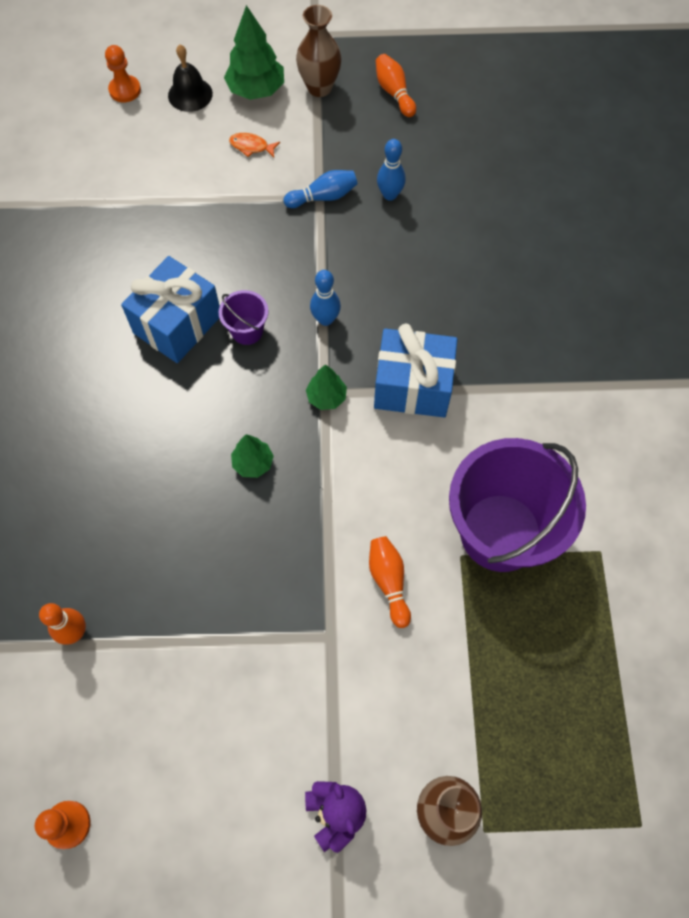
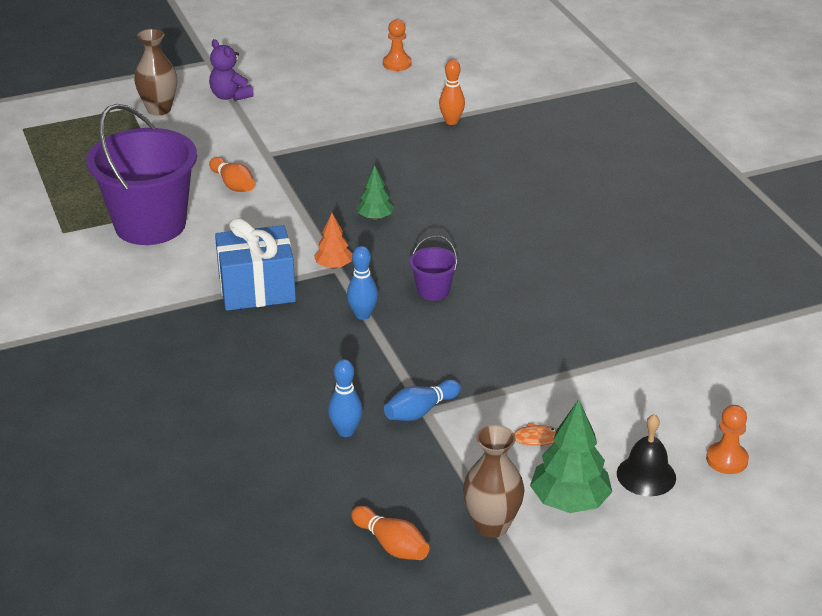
camera: 160 degrees right, 30 degrees down
(177, 324) = (501, 281): blue gift -> none
(326, 397) = (333, 266): green tree -> orange tree

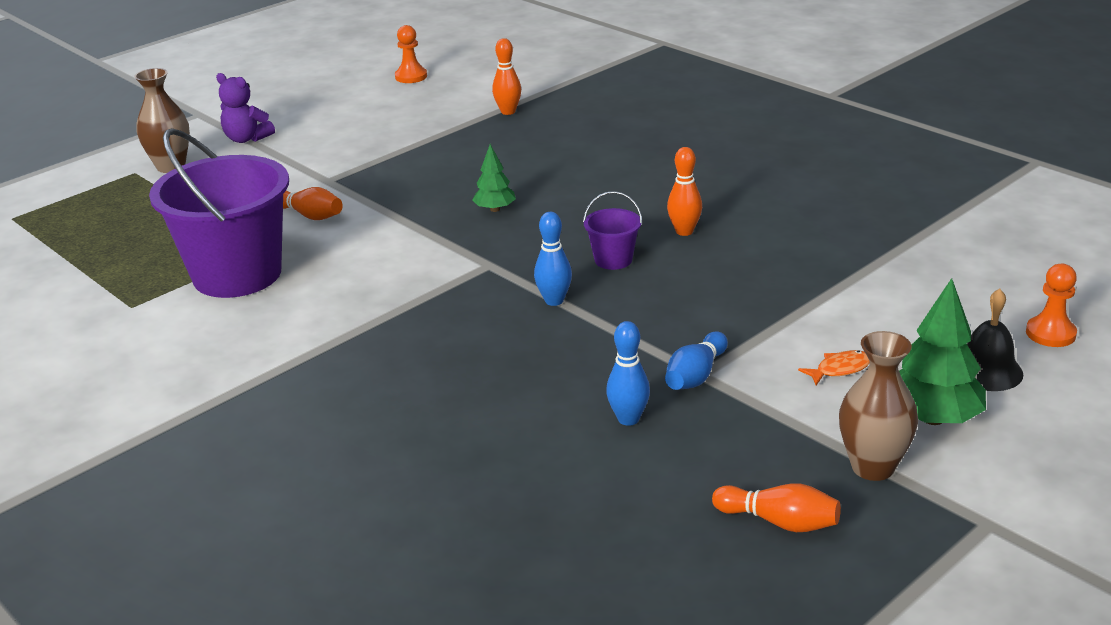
camera: 20 degrees left, 5 degrees down
(257, 289) = (412, 306): blue gift -> none
(333, 266) = (484, 263): orange tree -> none
(508, 280) = (684, 231): none -> orange bowling pin

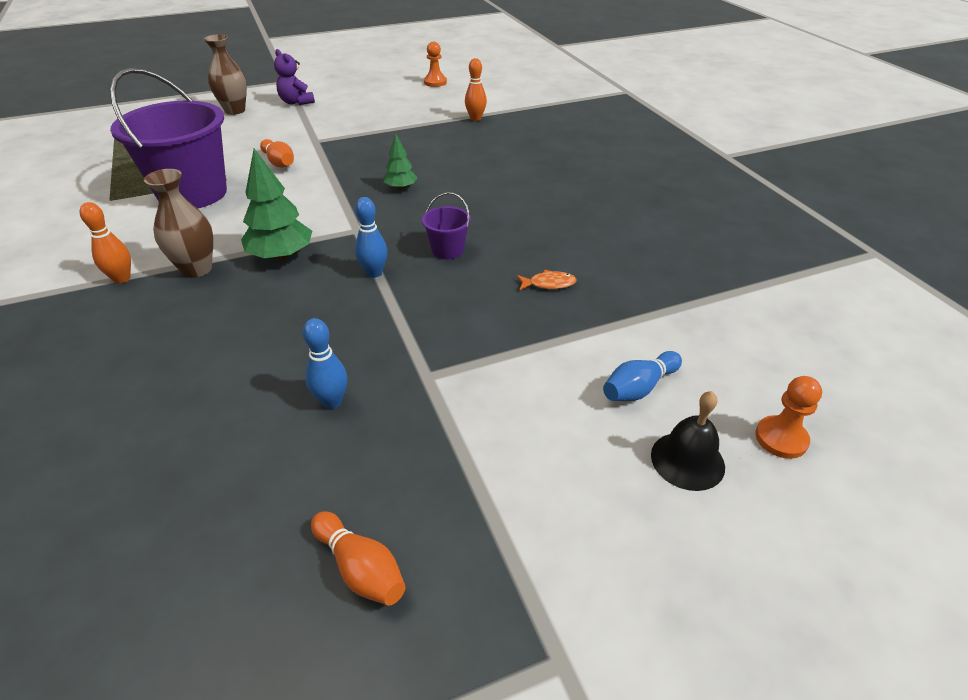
camera: 20 degrees right, 10 degrees up
(684, 231) = (521, 240): orange bowling pin -> orange bowling pin (122, 278)
(695, 376) = (421, 376): blue bowling pin -> blue bowling pin (639, 388)
(840, 369) = (548, 411): orange fish -> orange fish (549, 284)
(872, 467) = (496, 536): brown vase -> brown vase (197, 269)
(932, 418) = (596, 498): green tree -> green tree (281, 256)

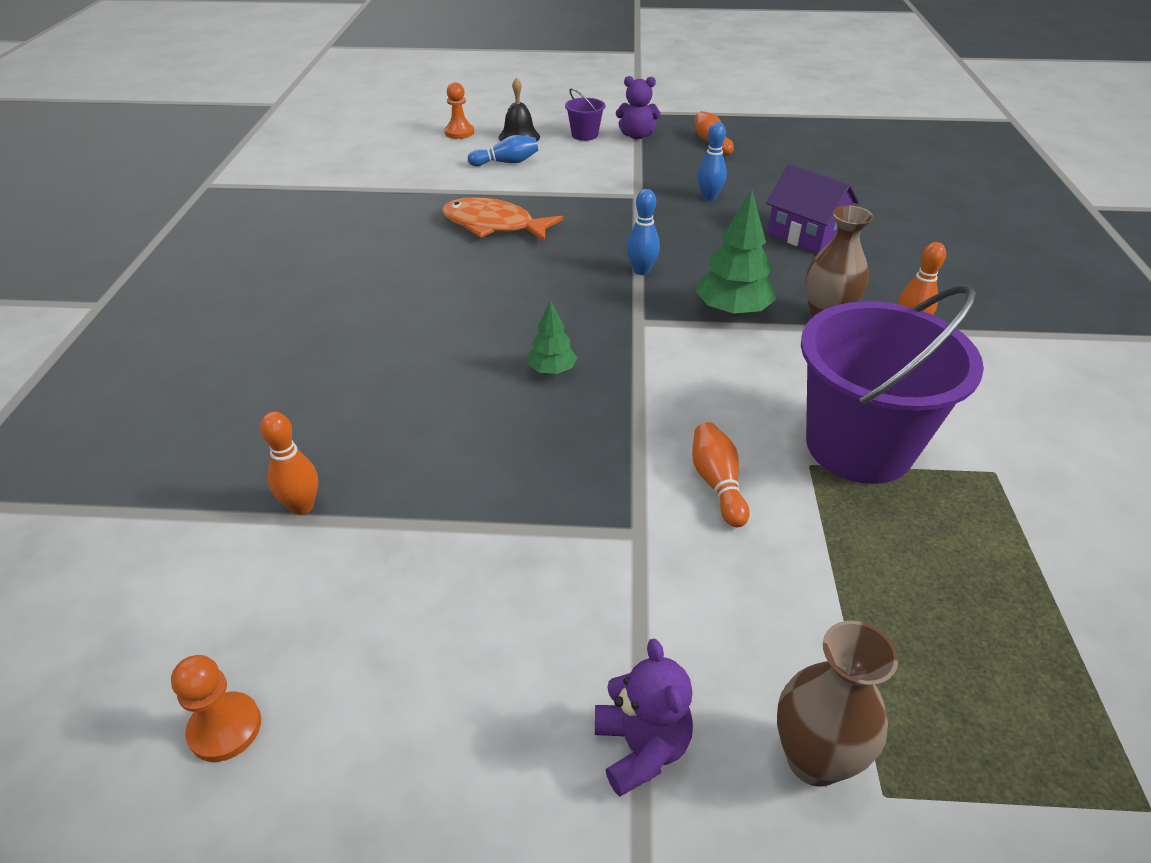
camera: 155 degrees left, 0 degrees up
(202, 368) = (805, 235): none -> purple house
(447, 250) = (556, 274): purple bucket -> purple bucket (584, 135)
(506, 541) = (637, 136): none -> purple teddy bear
(549, 284) = (494, 225): orange fish -> orange fish, size x2.19

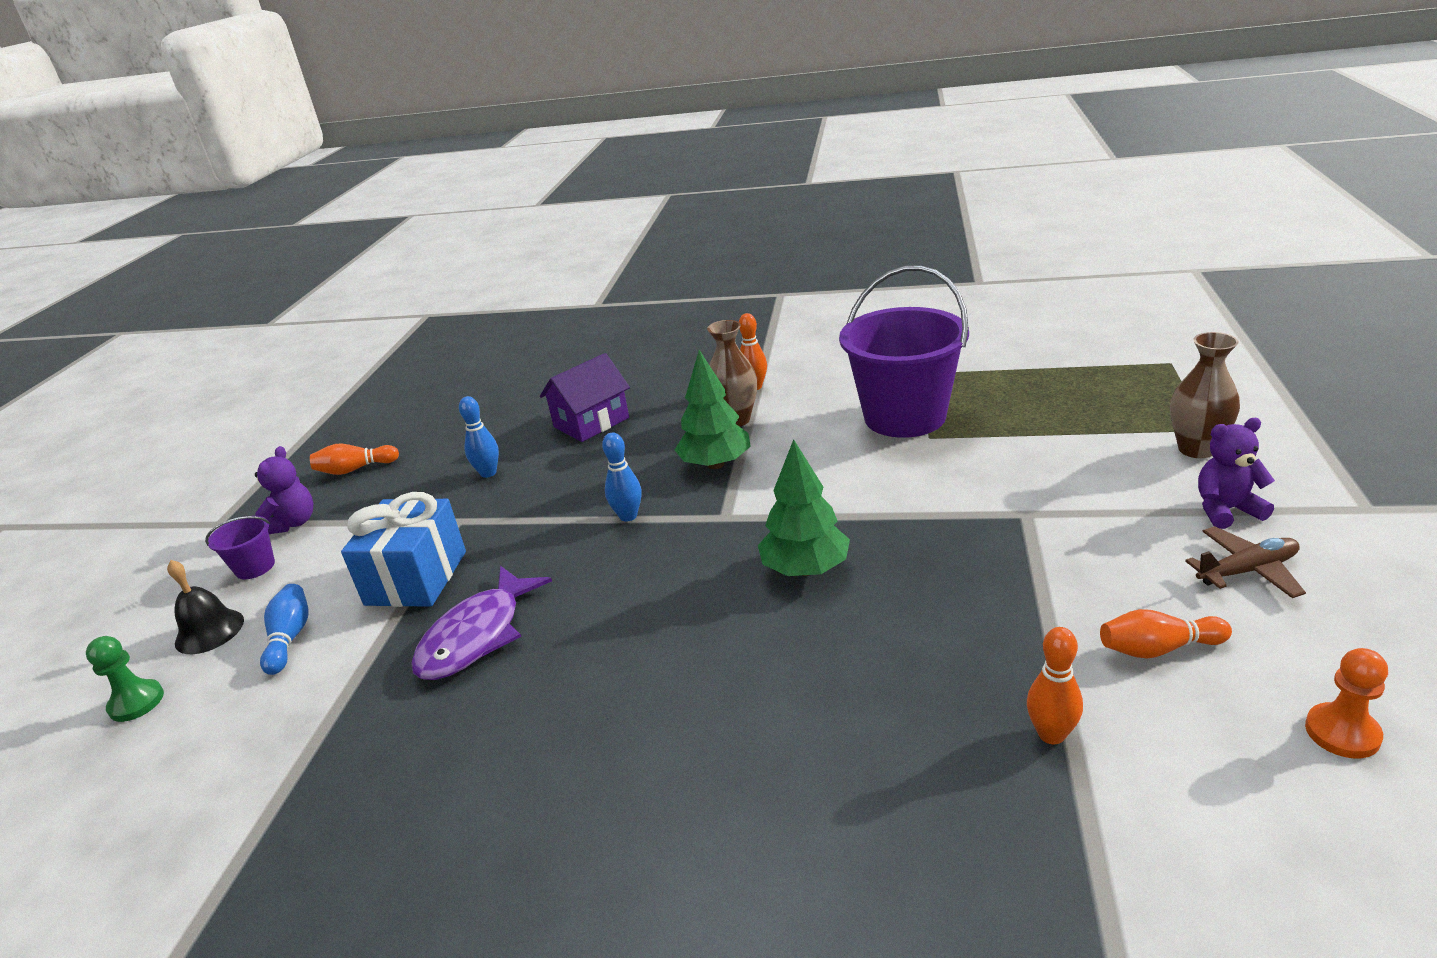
camera: 80 degrees left, 10 degrees down
(459, 132) = (136, 702): orange pawn -> green pawn
(494, 225) = (477, 636): orange fish -> purple fish
(502, 728) = (1247, 571): none -> brown plane
(552, 370) = (805, 569): green tree -> green tree, size x1.72
(564, 192) = (416, 578): none -> blue gift
(717, 483) = (959, 477): orange bowling pin -> orange bowling pin (1158, 649)

